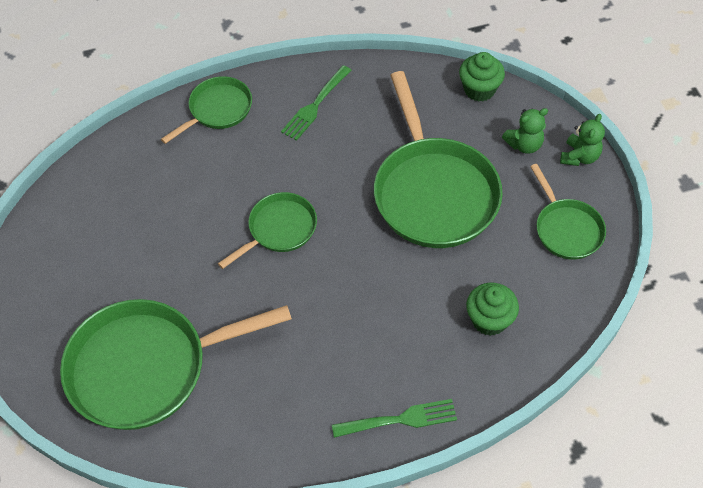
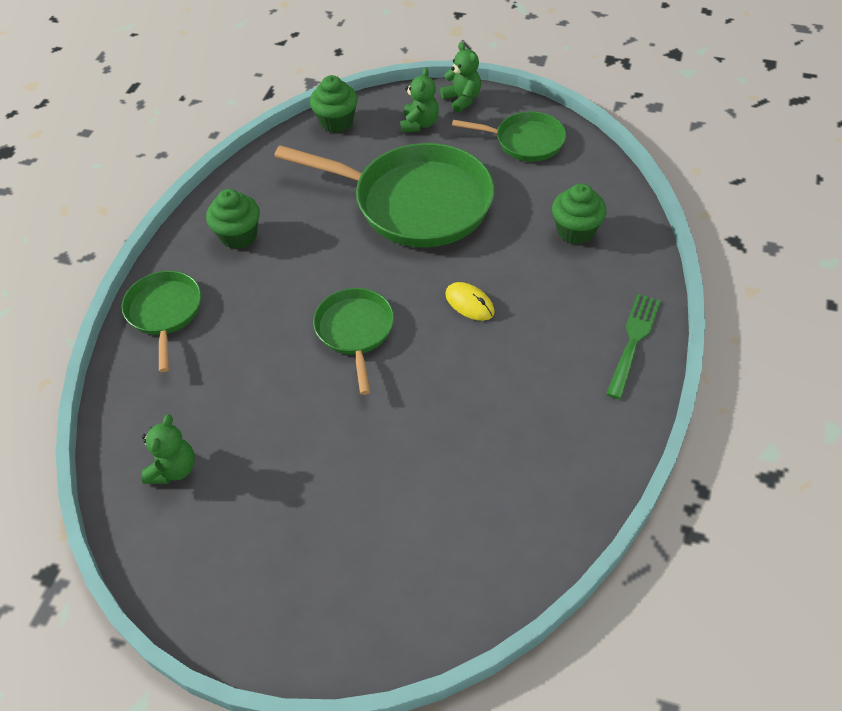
camera: 55 degrees left, 5 degrees down
(102, 198) = (173, 469): none -> green teddy bear
(147, 367) = (427, 525): green pan -> none
(315, 105) = (238, 236): green fork -> green cupcake
(357, 286) = (469, 303): none -> yellow mouse

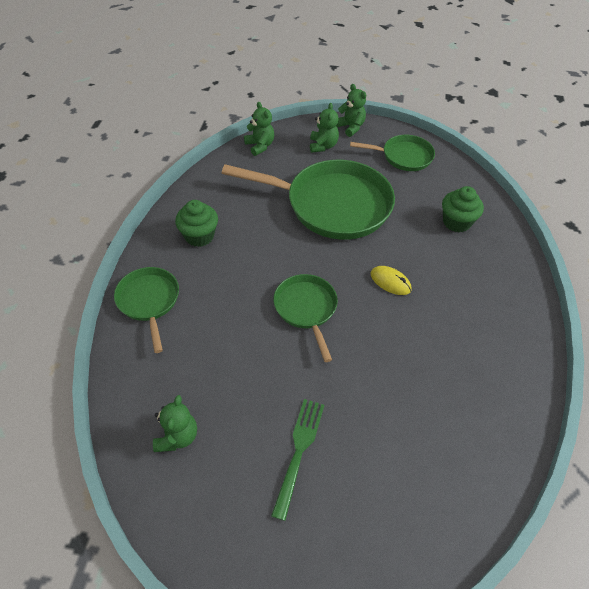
camera: 10 degrees left, 0 degrees up
(336, 122) = (260, 146): green cupcake -> green teddy bear
(633, 341) = (520, 305): green fork -> green fork (299, 451)

